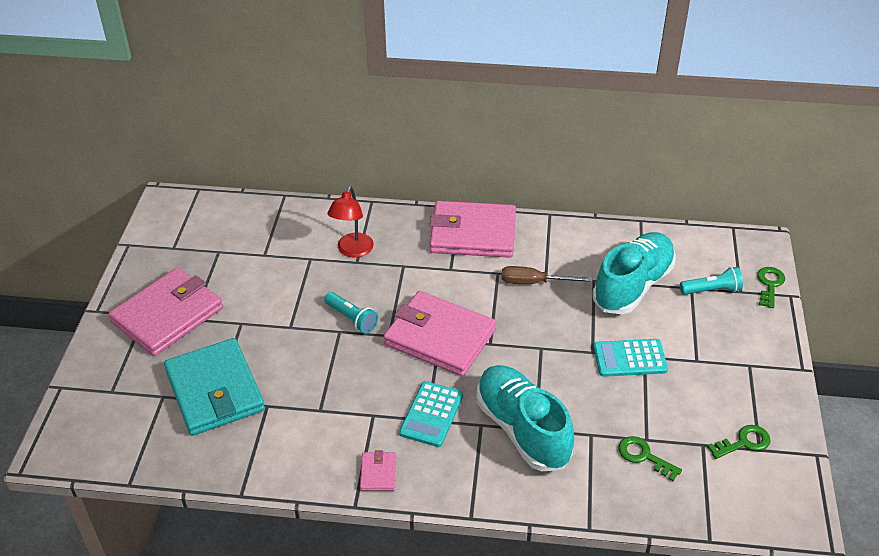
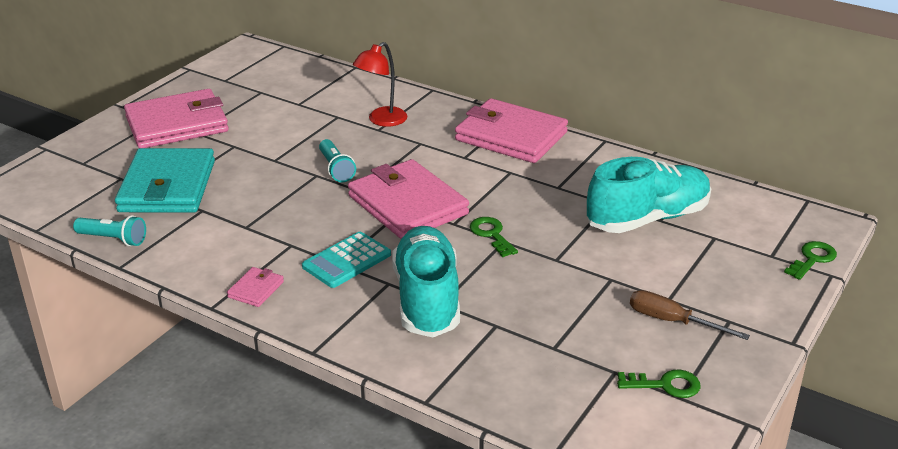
camera: 25 degrees right, 10 degrees down
(534, 282) = (541, 188): brown screwdriver -> brown screwdriver (672, 321)
(630, 358) = (593, 276): turquoise calculator -> none
(643, 456) = (538, 361): green key -> green key (491, 234)
(712, 290) = (737, 245): turquoise flashlight -> turquoise flashlight (113, 239)

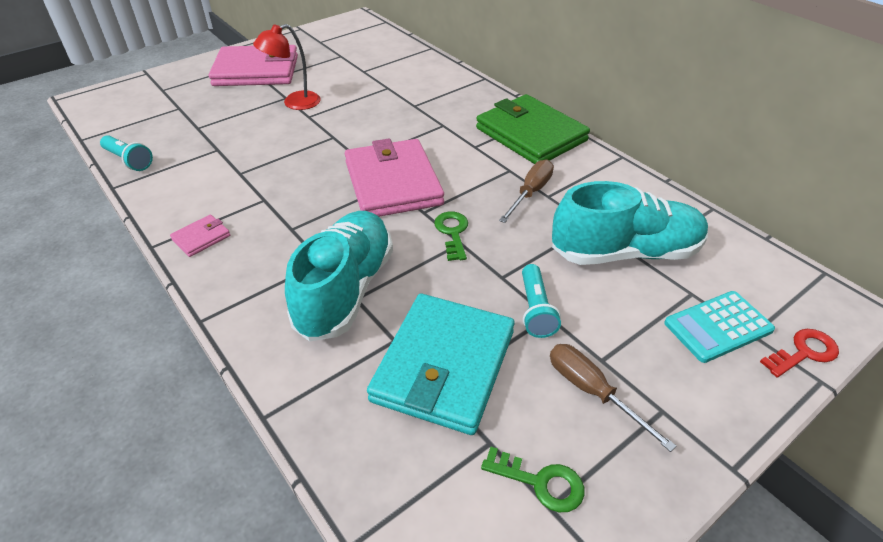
camera: 20 degrees right, 10 degrees up
(167, 186) = (207, 122): turquoise wallet -> turquoise wallet (444, 366)
(336, 169) = (353, 135): turquoise flashlight -> turquoise flashlight (535, 310)
(346, 260) = (300, 227): turquoise calculator -> turquoise calculator (718, 326)
(382, 120) = (422, 98): red lamp -> red lamp (294, 103)
(511, 136) = (530, 134): pink wallet -> green wallet
(541, 188) = (530, 193): none -> brown screwdriver
(812, 259) = (804, 352): green key -> red key

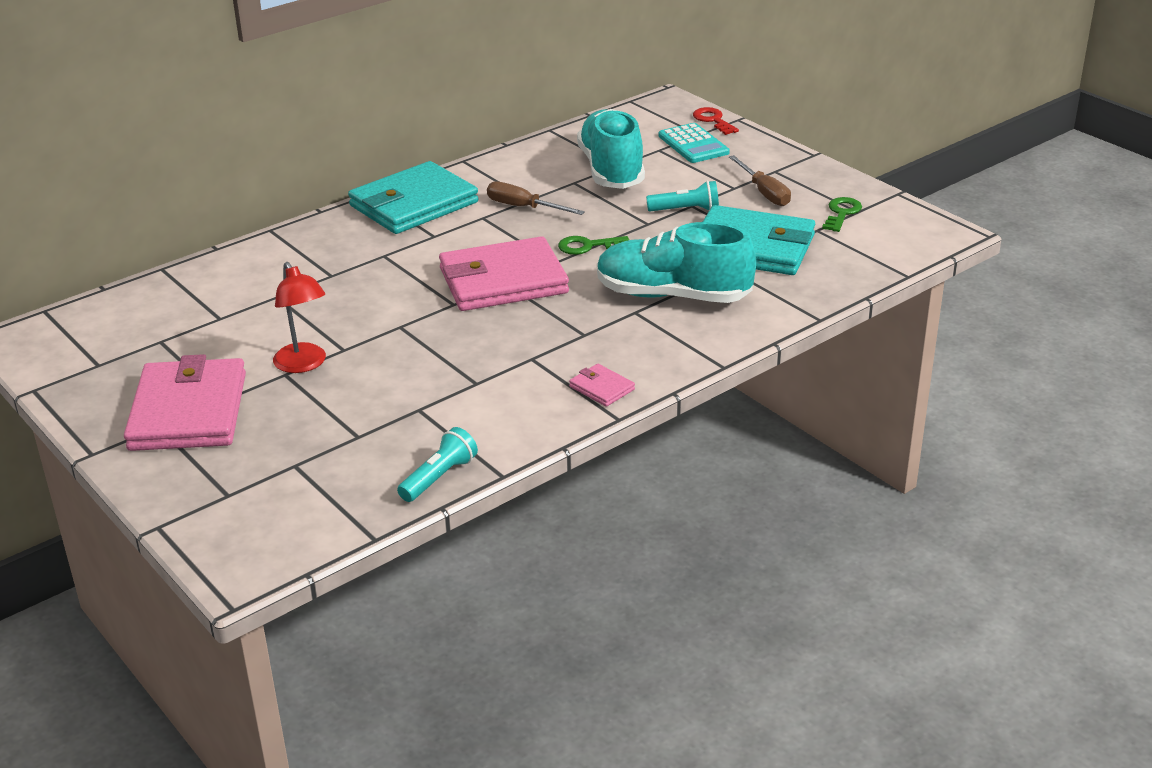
camera: 90 degrees left, 10 degrees down
(530, 134) = (414, 204): green wallet -> turquoise wallet
(592, 391) = (764, 193): brown screwdriver -> brown screwdriver turned 75 degrees counterclockwise

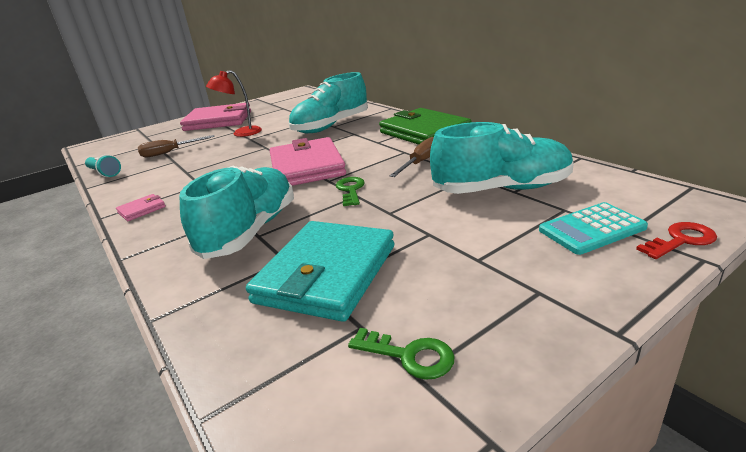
camera: 95 degrees right, 5 degrees down
(330, 277) = (331, 126): none -> turquoise shoe
(414, 204) = (424, 132): turquoise wallet -> green wallet
(686, 210) = (417, 231): turquoise flashlight -> none
(764, 193) = (467, 282): brown screwdriver -> brown screwdriver (169, 152)

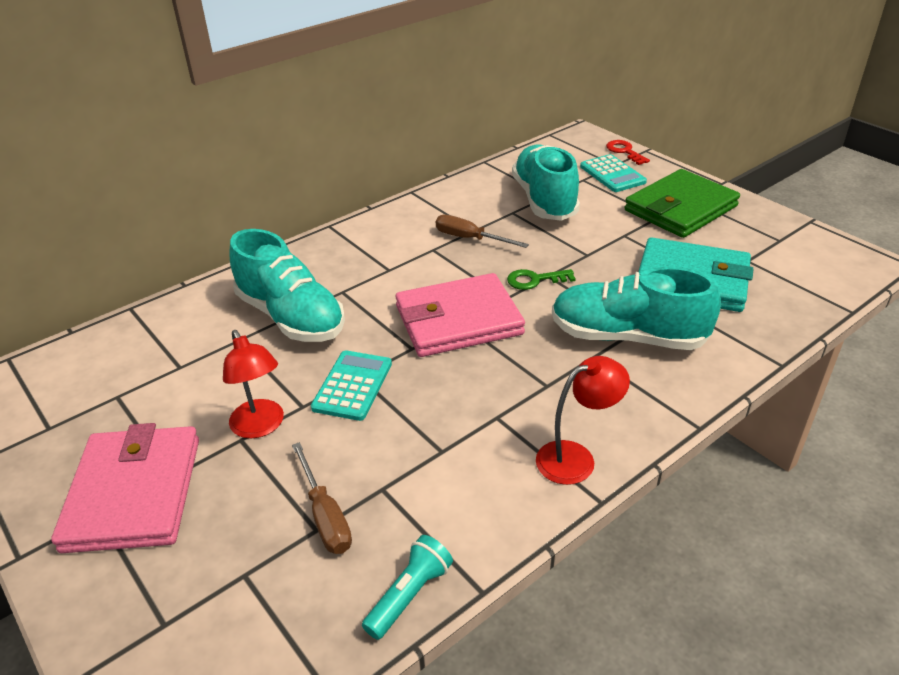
camera: 95 degrees left, 10 degrees up
(142, 210) = (576, 458): pink wallet -> red lamp
(258, 147) = (353, 386): none -> turquoise calculator
(409, 355) = (765, 242): green key -> none
(424, 132) = (369, 236): green wallet -> green wallet (680, 208)

